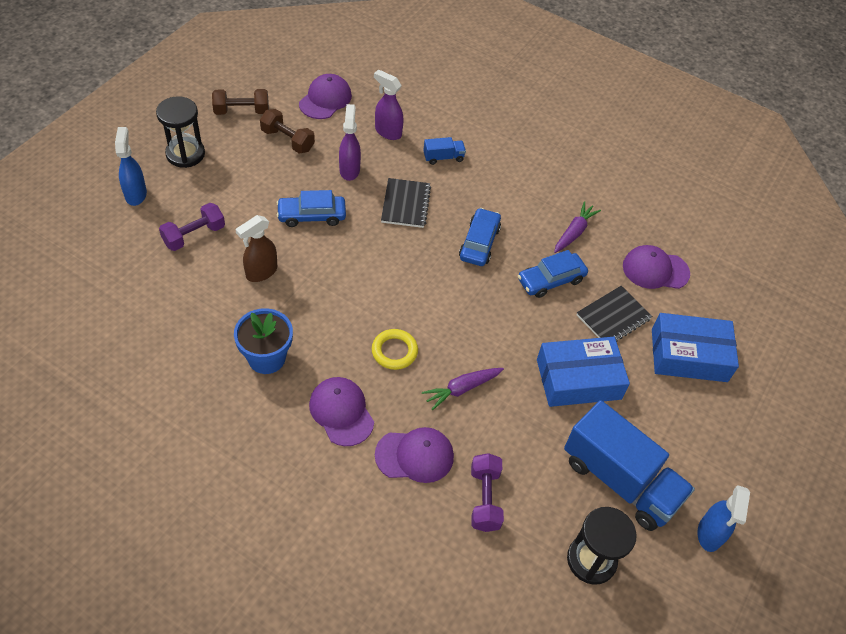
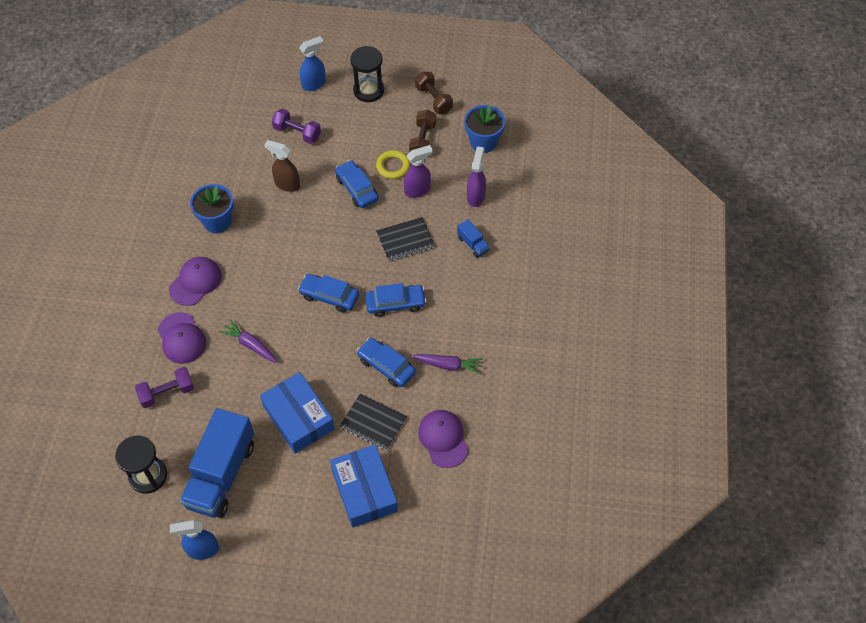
camera: 70 degrees right, 5 degrees up
(325, 99) = (483, 142): purple cap -> blue flower pot
(394, 351) = (261, 291): yellow ring -> yellow ring (393, 166)
(438, 293) = (329, 296): none -> blue car

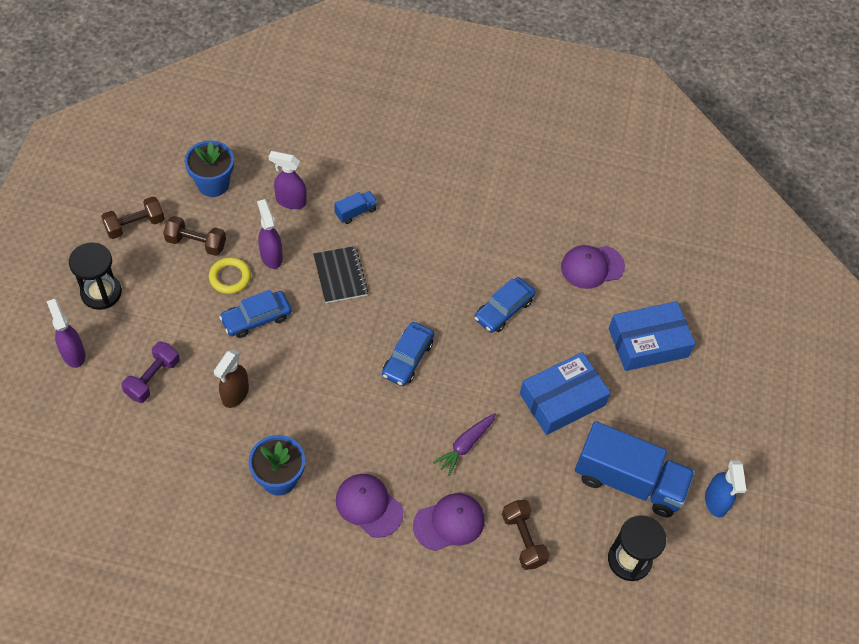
camera: 90 degrees left, 0 degrees up
(167, 393) = (523, 539): purple dumbbell -> brown dumbbell
(314, 84) = (73, 354): blue spray bottle -> purple spray bottle
(373, 423) = (571, 328): black notebook -> none
(395, 303) = (425, 293): blue car -> none
(448, 365) = (507, 252): purple carrot -> none

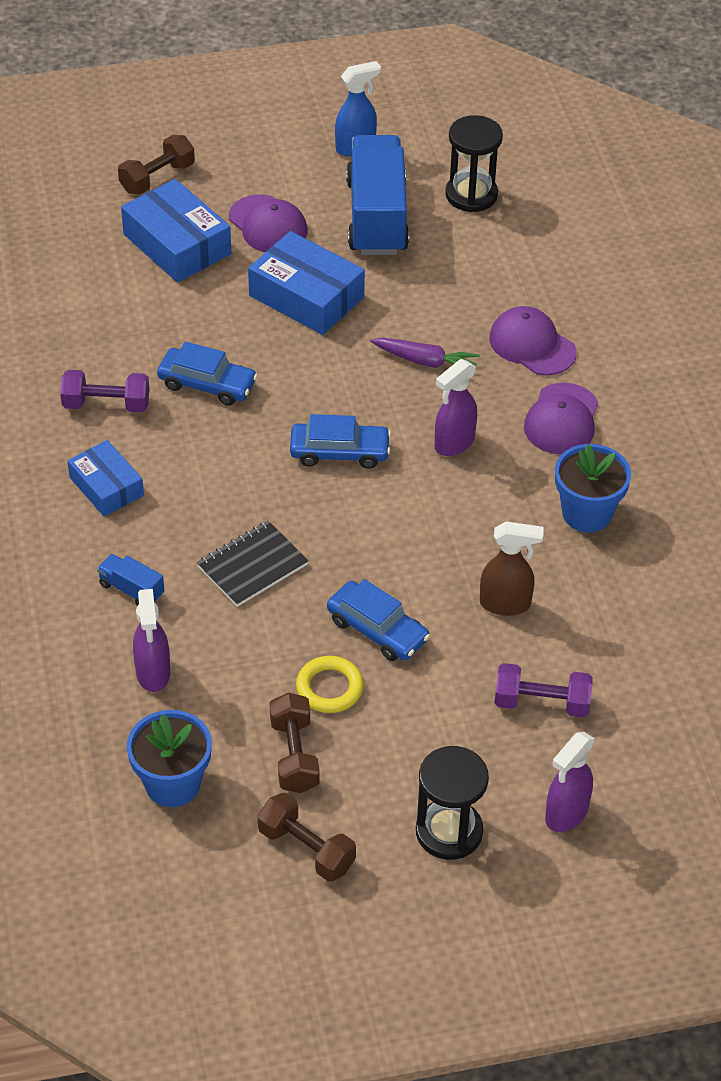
camera: 110 degrees left, 10 degrees down
(271, 256) = (265, 656): purple spray bottle -> purple spray bottle (454, 443)
(442, 227) = (106, 486): none -> blue box
(511, 250) = (106, 404): none -> purple dumbbell
(523, 539) = (508, 280): brown dumbbell -> brown dumbbell (157, 178)
(592, 267) = (88, 320): purple cap -> purple cap (268, 225)

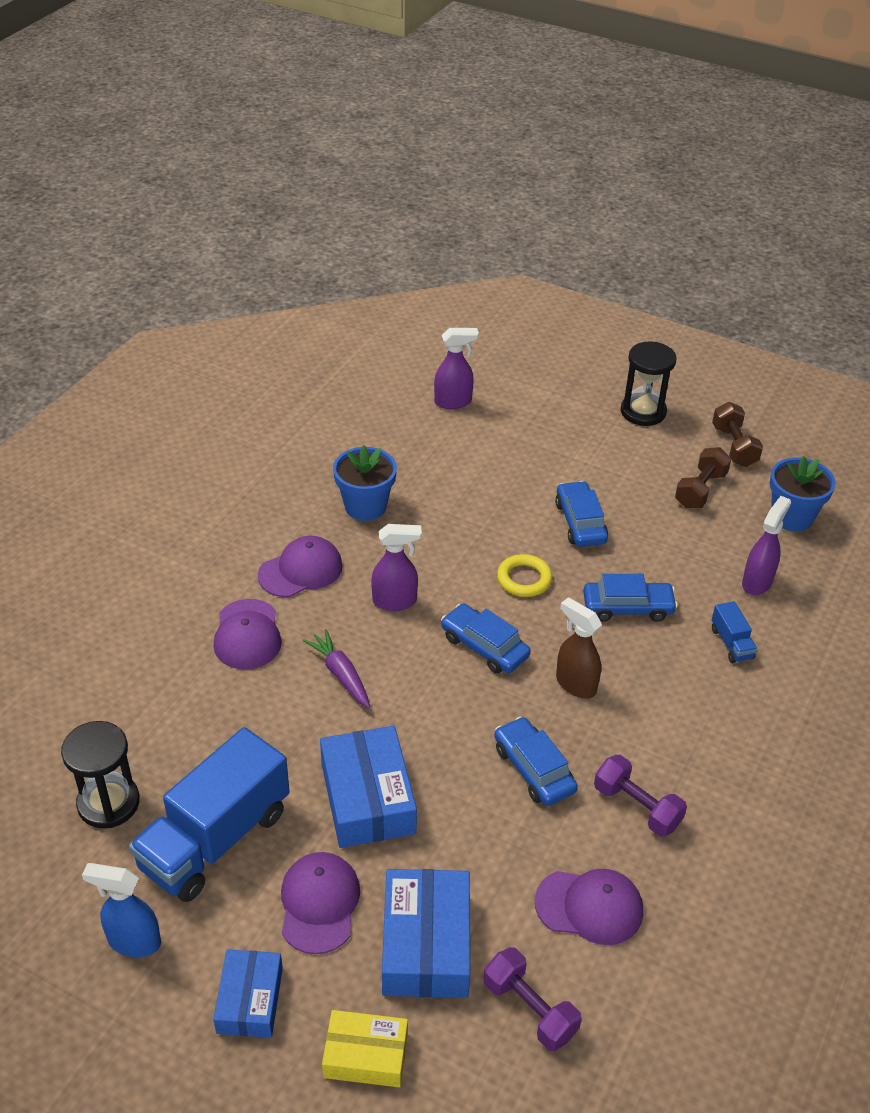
camera: 140 degrees left, 5 degrees down
(88, 323) = (589, 906): none -> purple cap
(106, 486) = (692, 732): blue box -> blue box (250, 1000)
(157, 178) = (366, 1055): brown dumbbell -> yellow box
(252, 566) = (628, 608): black notebook -> blue car
(329, 688) = (644, 510): yellow ring -> yellow ring (524, 579)
(506, 604) = (482, 490): brown spray bottle -> brown spray bottle (575, 684)
(541, 703) = (522, 434): purple dumbbell -> purple dumbbell (529, 1009)
(566, 814) = (569, 385): purple spray bottle -> purple spray bottle (453, 402)

